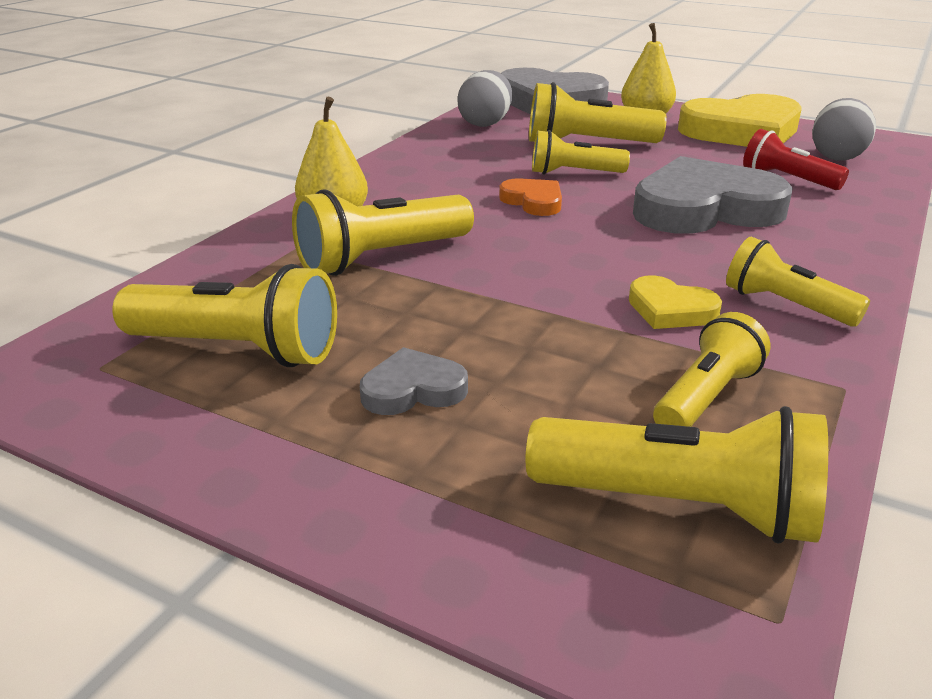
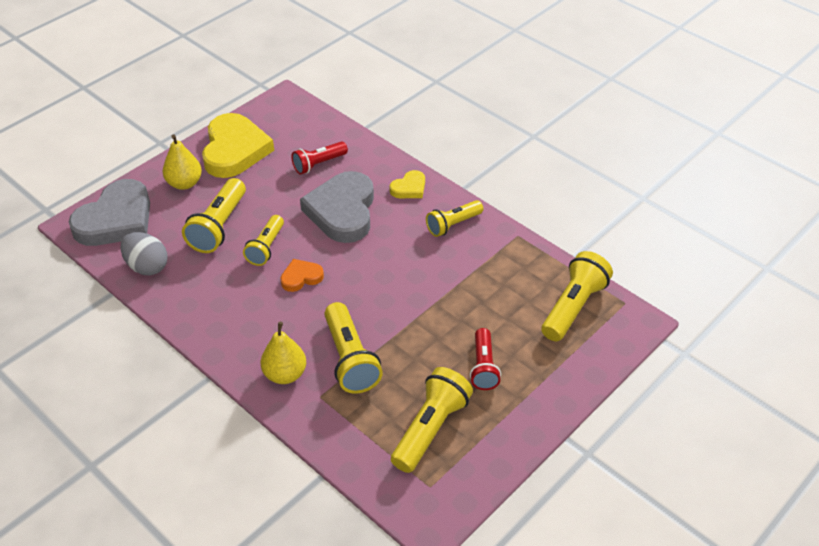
camera: 75 degrees left, 15 degrees up
(413, 389) = (483, 367): grey heart -> red flashlight
(670, 310) = (444, 263): yellow heart -> yellow heart (409, 188)
(706, 397) = (514, 277): yellow flashlight -> none
(837, 156) = (296, 131): grey egg -> none

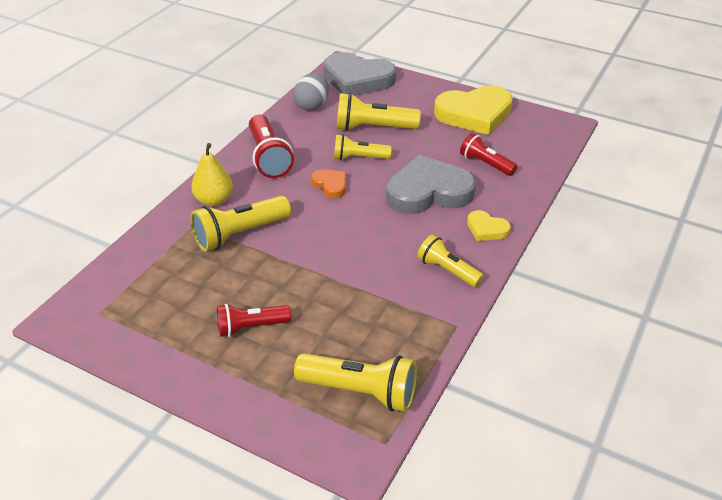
camera: 75 degrees right, 5 degrees down
(184, 183) = (416, 99): yellow pear -> none
(229, 318) = (268, 157): none -> red flashlight
(430, 429) = (166, 301): yellow flashlight -> none

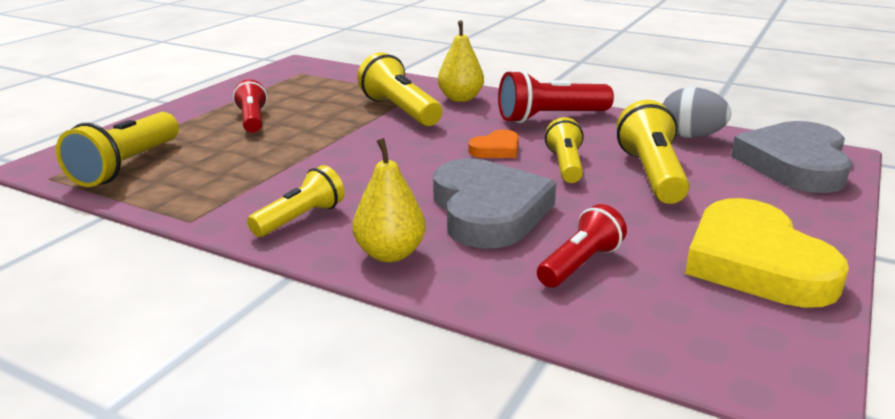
camera: 90 degrees right, 15 degrees down
(486, 229) = (390, 254): yellow heart -> yellow pear

